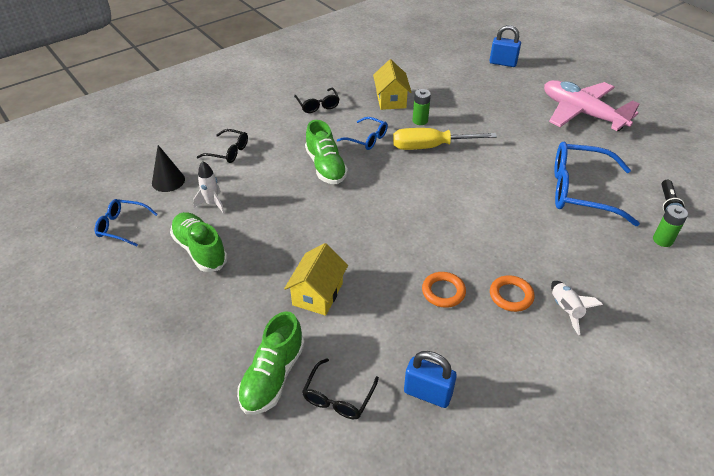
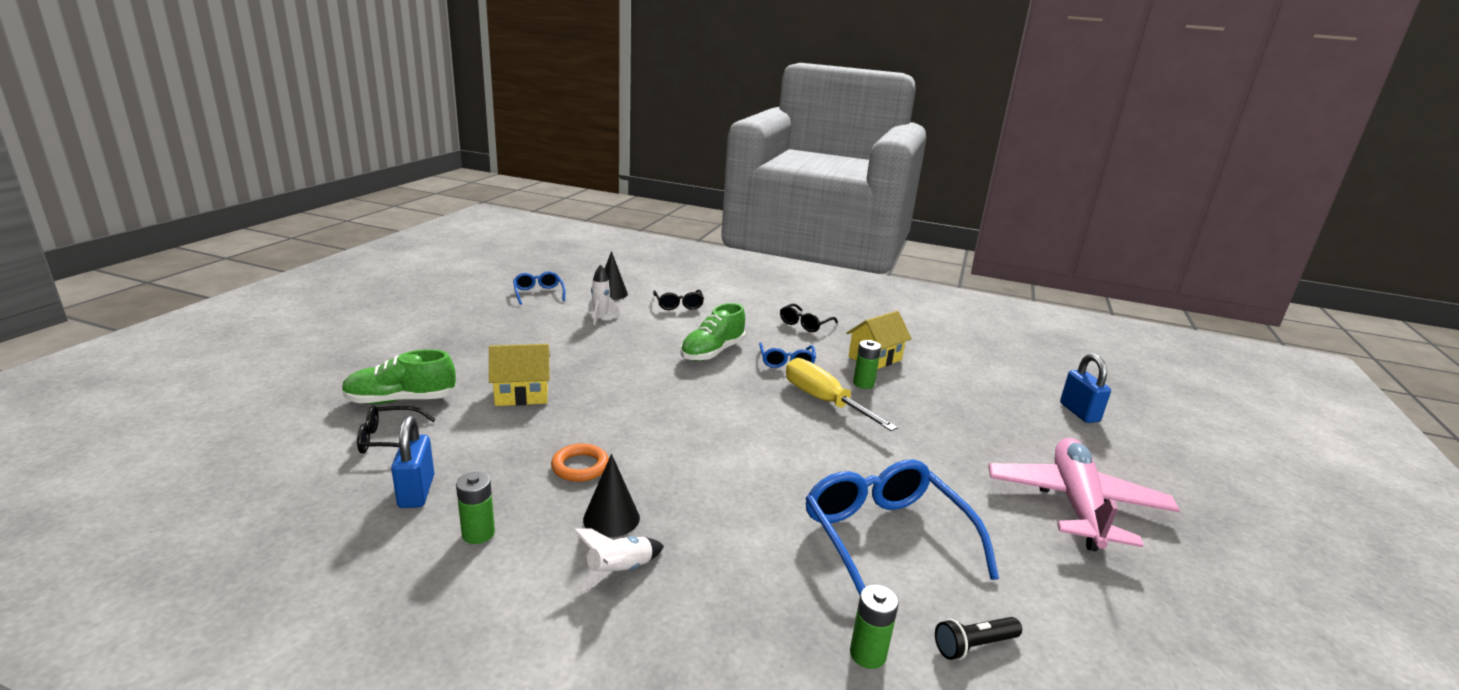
camera: 55 degrees right, 20 degrees down
(200, 250) = (537, 328): green shoe -> none
(497, 368) = (478, 534): none -> green battery
(511, 296) = (611, 518): orange ring -> black cone

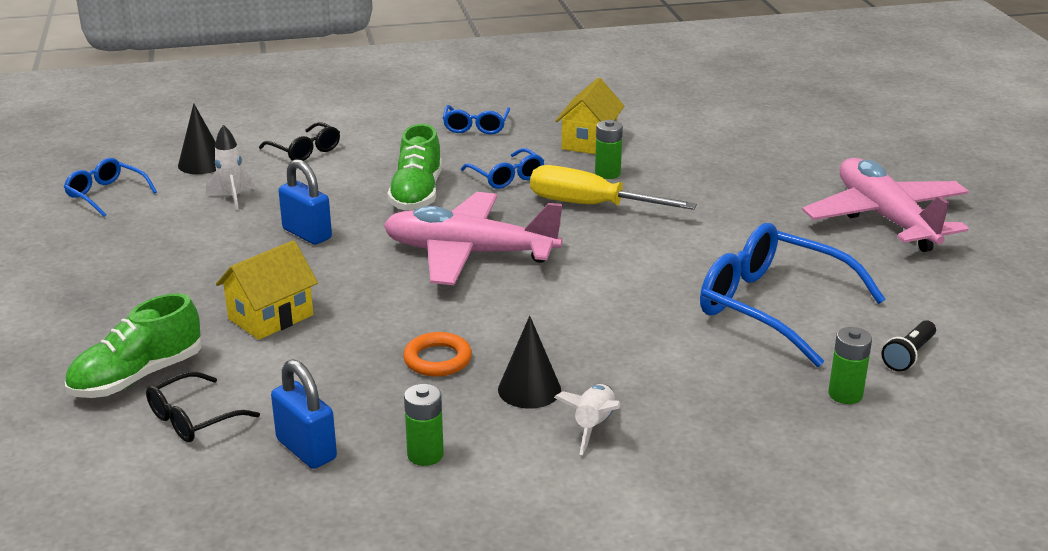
camera: 30 degrees left, 5 degrees up
(697, 402) = (469, 253): none -> pink plane
(805, 324) = (476, 127): black glasses -> blue glasses
(1079, 412) = (819, 133): blue padlock -> blue padlock (307, 234)

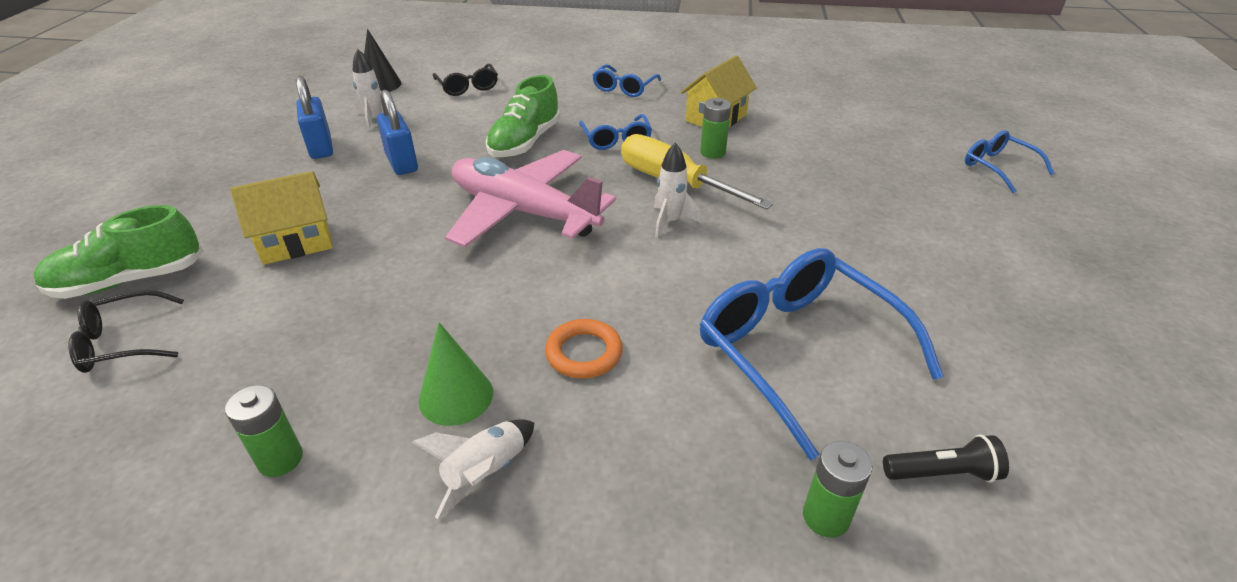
camera: 20 degrees right, 10 degrees up
(106, 194) = (287, 99): blue glasses -> blue glasses (998, 167)
(306, 449) = (179, 414): blue padlock -> blue padlock (321, 147)
(437, 359) = (397, 330): orange ring -> orange ring (584, 353)
(529, 389) = (456, 396): black cone -> green cone
(610, 237) = (670, 221): none -> white rocket
(885, 218) = (990, 261): pink plane -> none
(908, 355) = (942, 473): black flashlight -> black flashlight turned 150 degrees counterclockwise

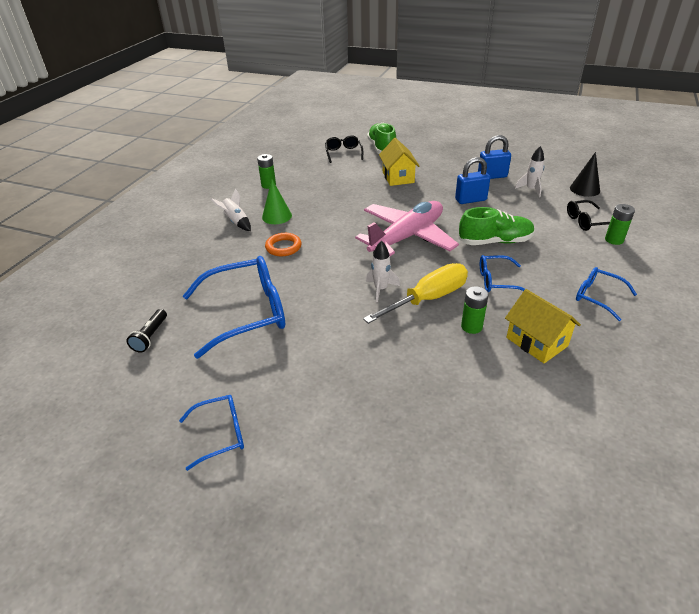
camera: 105 degrees right, 0 degrees up
(525, 142) = (495, 241): green shoe -> green shoe turned 135 degrees clockwise
(826, 517) = (159, 295): green battery -> green battery (614, 240)
(998, 167) = (415, 538): blue glasses -> blue glasses (221, 434)

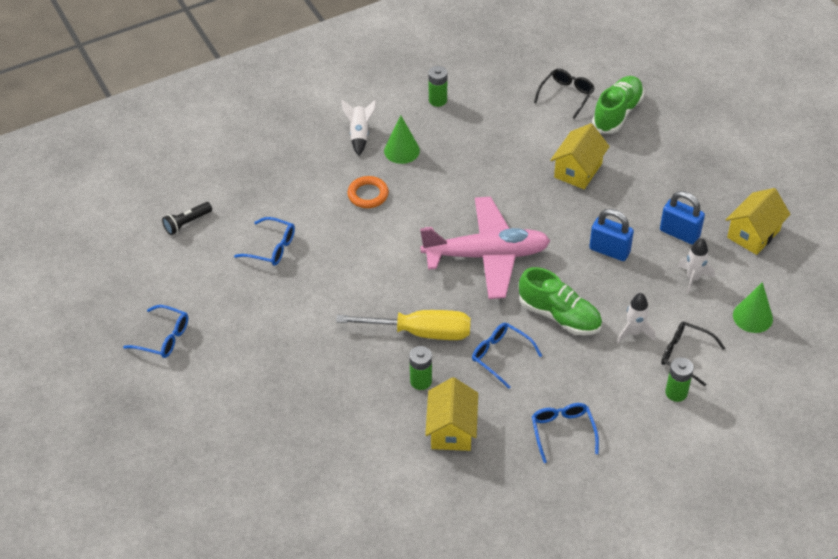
camera: 40 degrees right, 10 degrees up
(247, 313) = (271, 248): blue glasses -> blue glasses, size x0.52
(381, 289) = (395, 296): white rocket -> white rocket (634, 333)
(525, 160) = (753, 234): none -> yellow house
(584, 189) = (752, 317): black cone -> green cone

